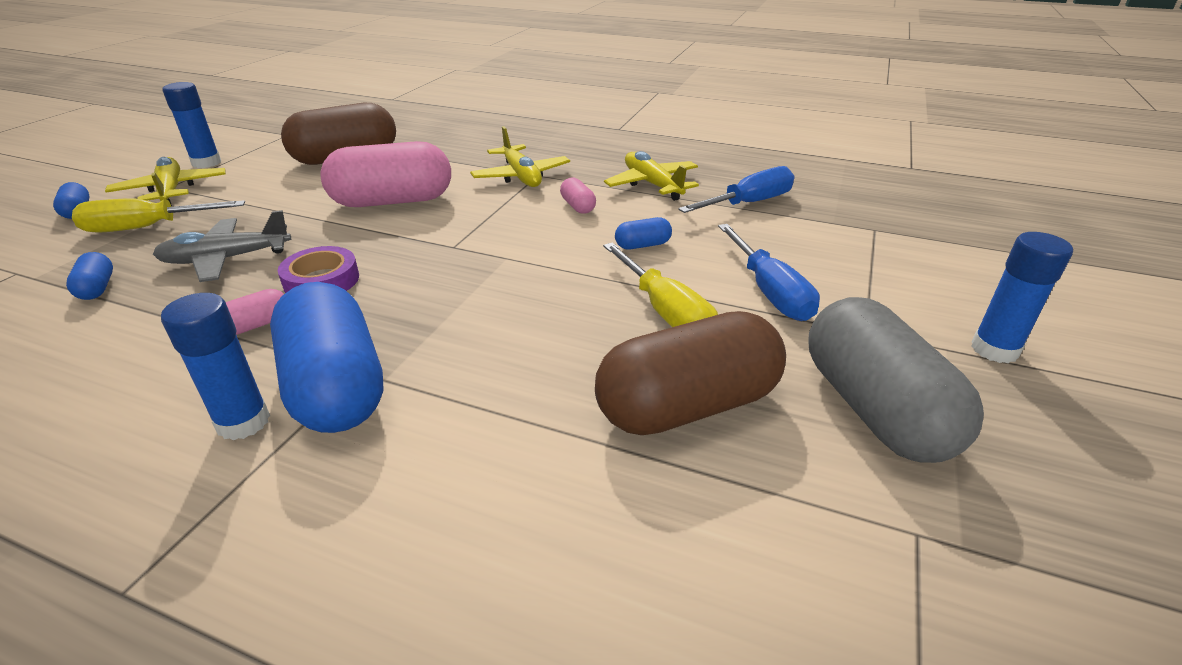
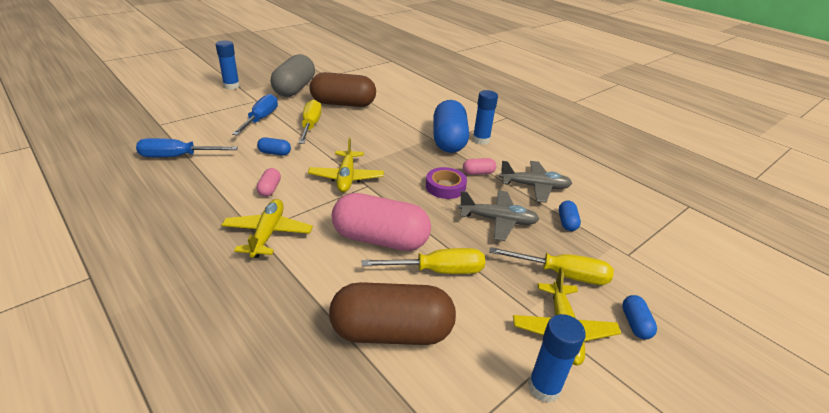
camera: 155 degrees left, 0 degrees up
(131, 334) = (534, 187): none -> grey plane
(310, 196) = (439, 271): none -> yellow screwdriver
(652, 185) = (199, 190): yellow plane -> yellow plane (346, 178)

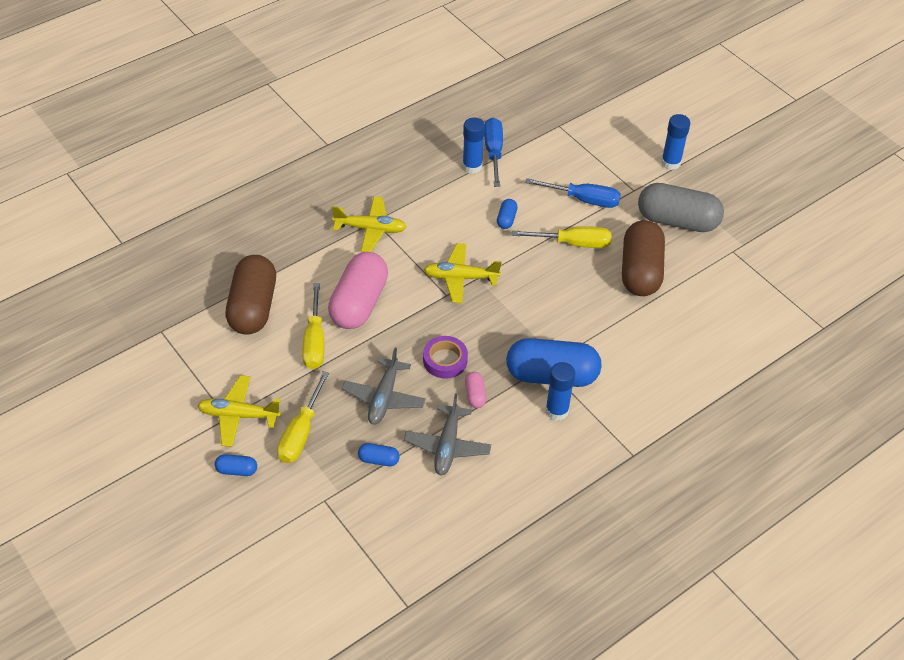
camera: 95 degrees right, 15 degrees up
(269, 189) = (438, 223): pink capsule -> none
(544, 387) = (191, 389): blue glue stick -> blue glue stick (472, 166)

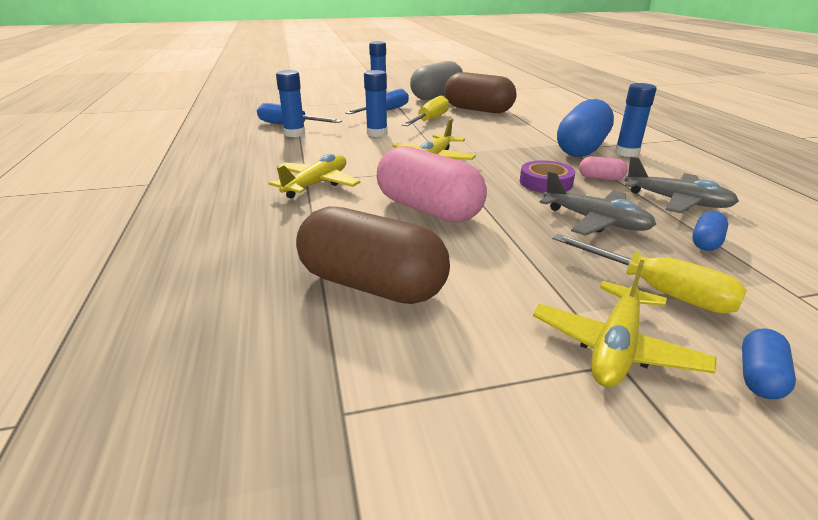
camera: 65 degrees left, 20 degrees down
(314, 342) = (476, 248): yellow screwdriver -> none
(506, 219) = (377, 133): blue capsule -> blue glue stick

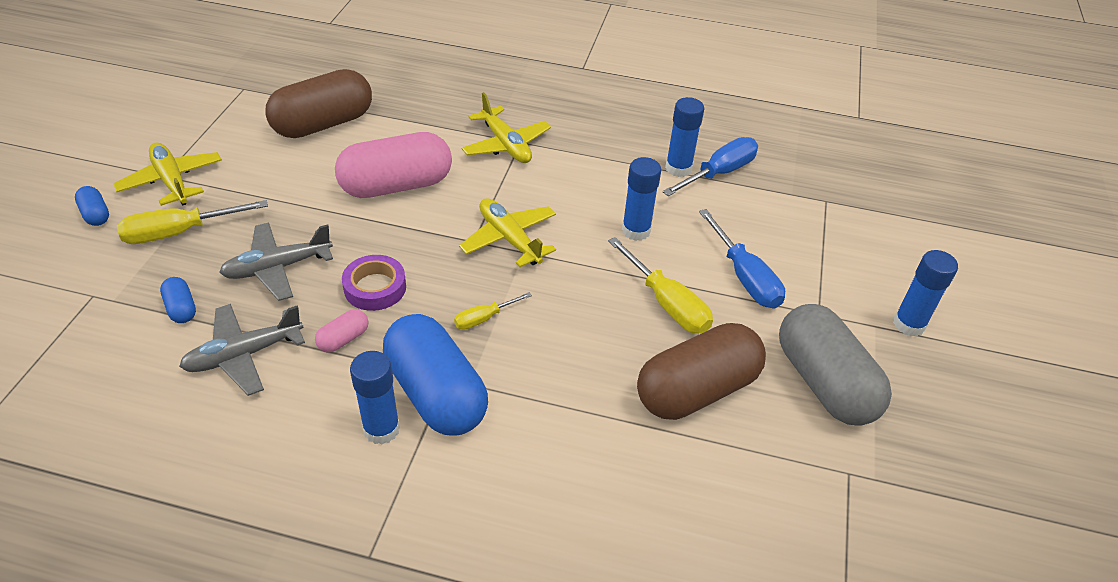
camera: 115 degrees right, 15 degrees up
(512, 150) = (483, 318): none -> yellow screwdriver

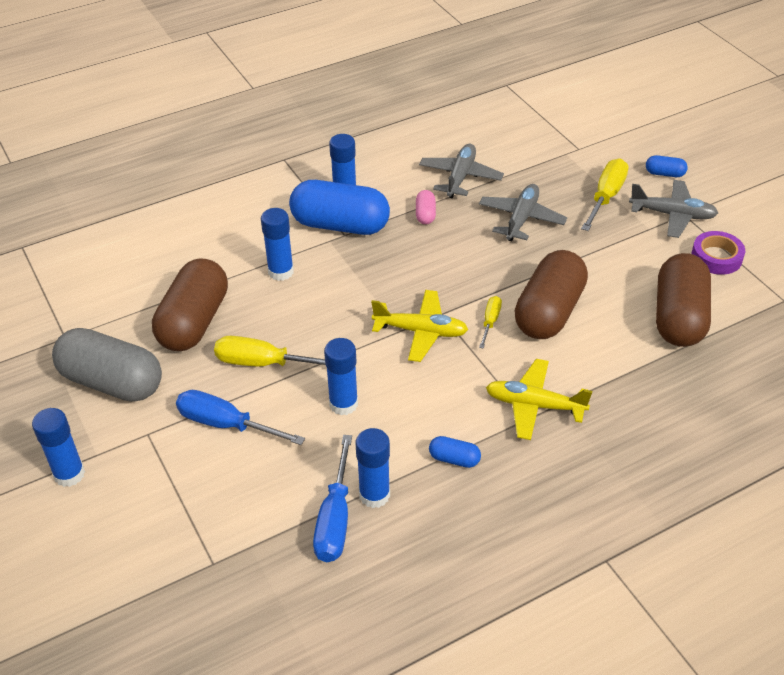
camera: 140 degrees right, 0 degrees up
(172, 181) = (672, 215): yellow plane -> grey plane
(181, 308) = (528, 172): blue capsule -> blue capsule (454, 459)
(375, 287) = (452, 247): purple tape -> purple tape (716, 257)
(396, 186) = (549, 312): pink capsule -> brown capsule
(483, 318) = (367, 274): yellow screwdriver -> yellow screwdriver (490, 321)
(558, 383) = (281, 272): none -> blue glue stick

